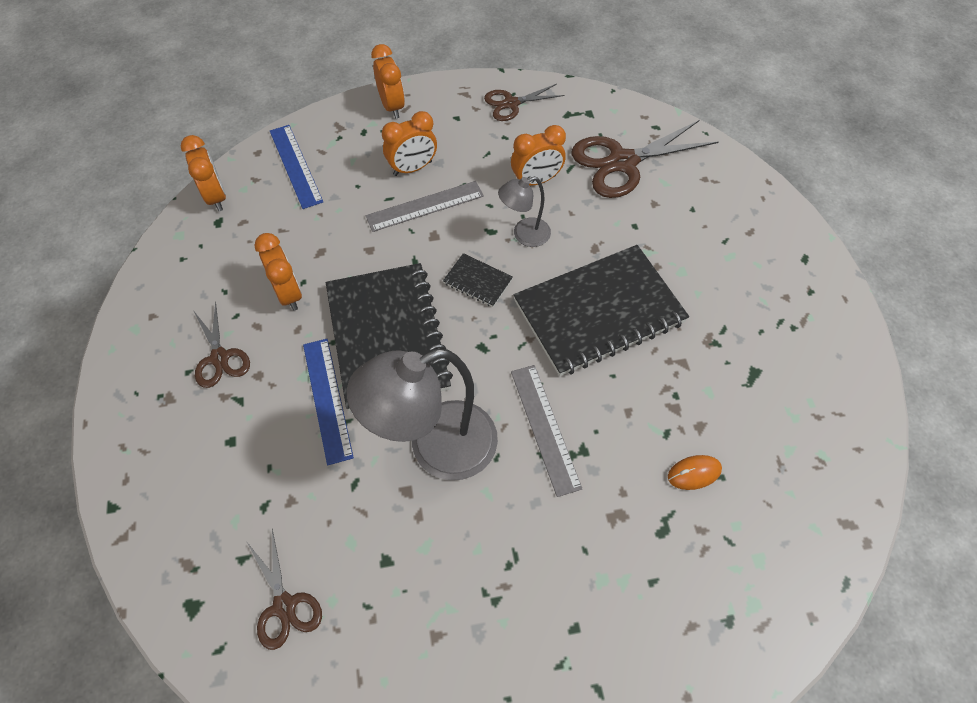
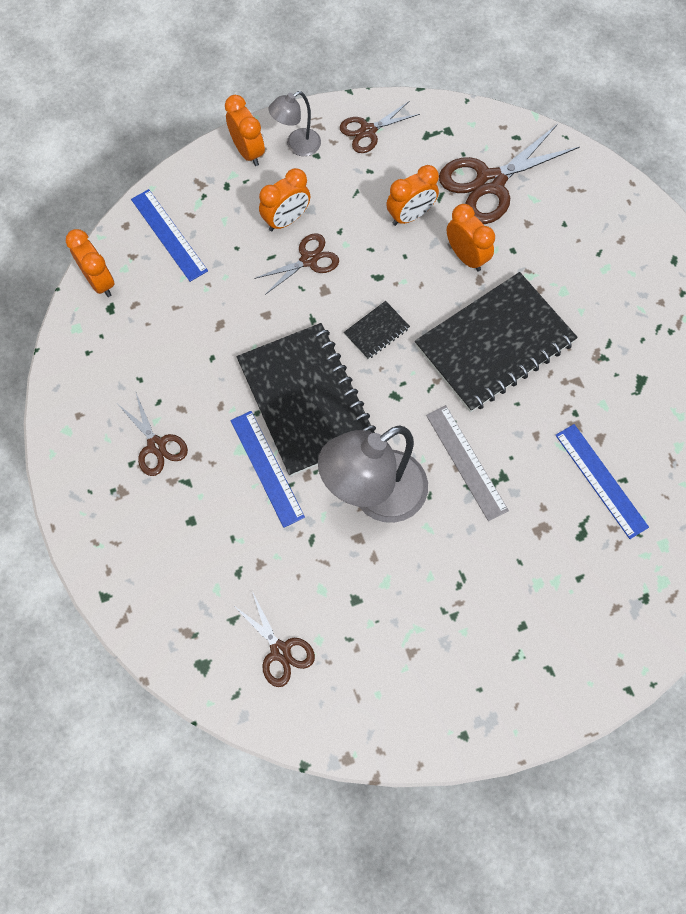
camera: 10 degrees left, 10 degrees up
(288, 293) = (202, 372): orange clock -> orange clock (466, 256)
(425, 206) = (308, 260): grey ruler -> brown scissors
(477, 281) = (376, 331): black notebook -> black notebook turned 60 degrees counterclockwise
(524, 235) = (410, 276): grey lamp -> grey lamp (297, 146)
(694, 473) = (600, 480): orange mouse -> blue ruler

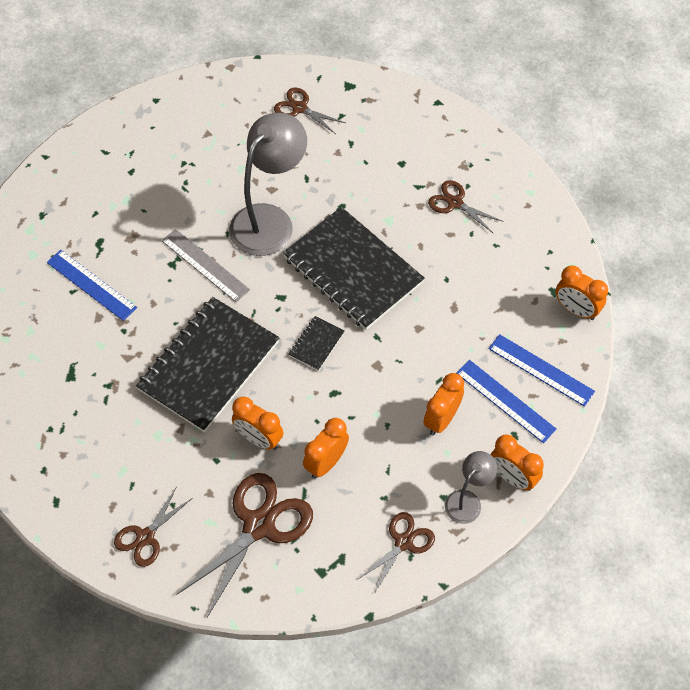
camera: 160 degrees right, 10 degrees down
(267, 468) = (361, 214): blue ruler -> blue ruler (505, 401)
(308, 260) = (403, 388): brown scissors -> brown scissors (145, 537)

